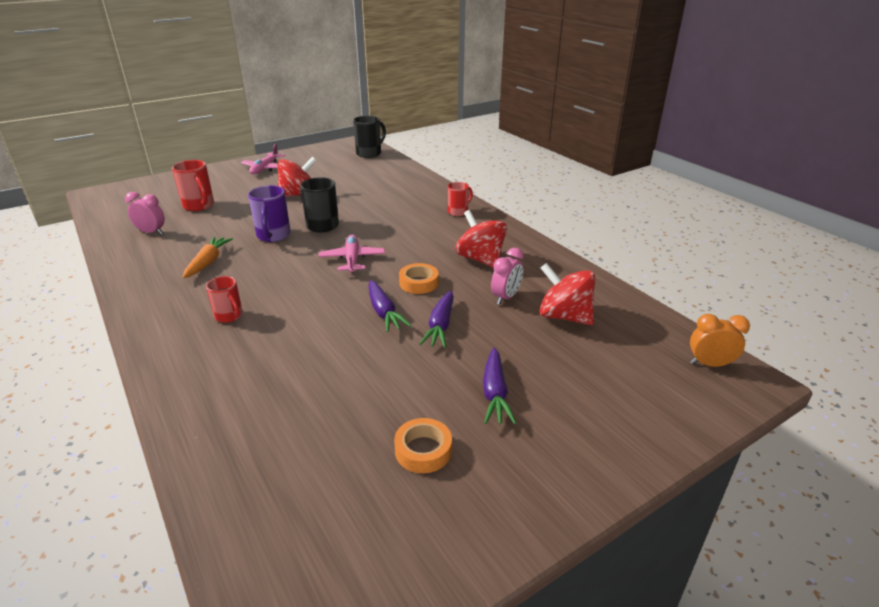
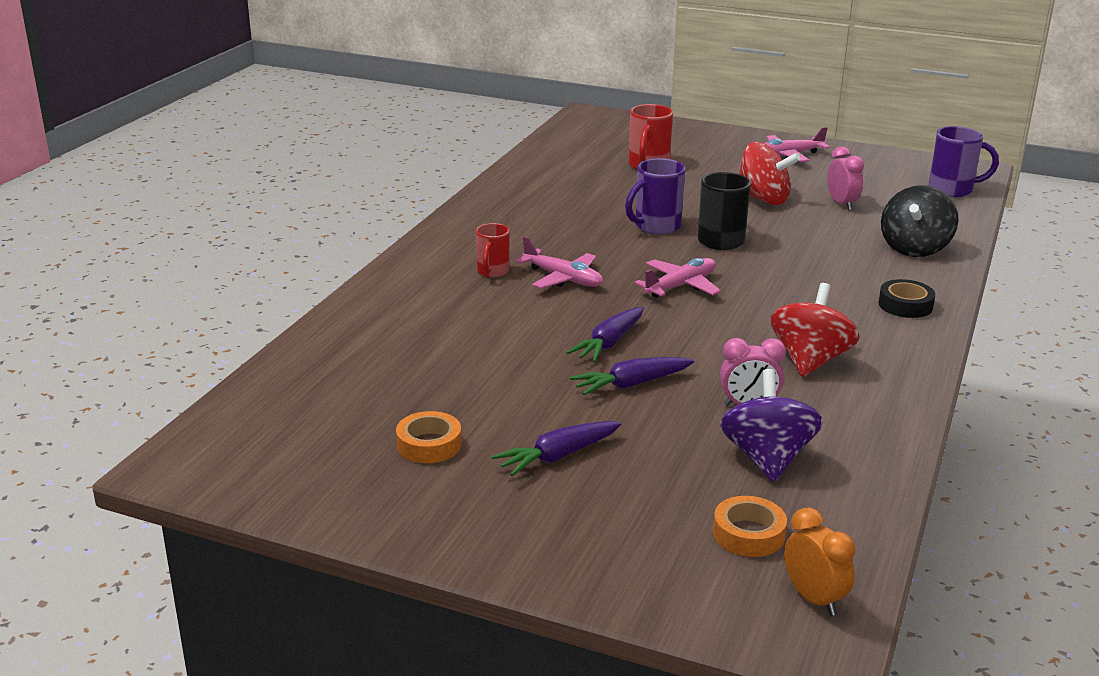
camera: 55 degrees right, 5 degrees down
(151, 232) = (565, 172): pink clock -> pink clock (842, 204)
(208, 262) = (559, 221): orange carrot -> none
(282, 293) = (563, 278): none -> pink plane
(369, 153) = (952, 190): black mug -> purple mug
(409, 185) = (914, 248): none -> black spinning top
(419, 283) = (694, 341): orange tape -> orange tape (748, 534)
(458, 212) = (905, 305): red mug -> black tape
(564, 316) = (767, 458): red spinning top -> purple spinning top

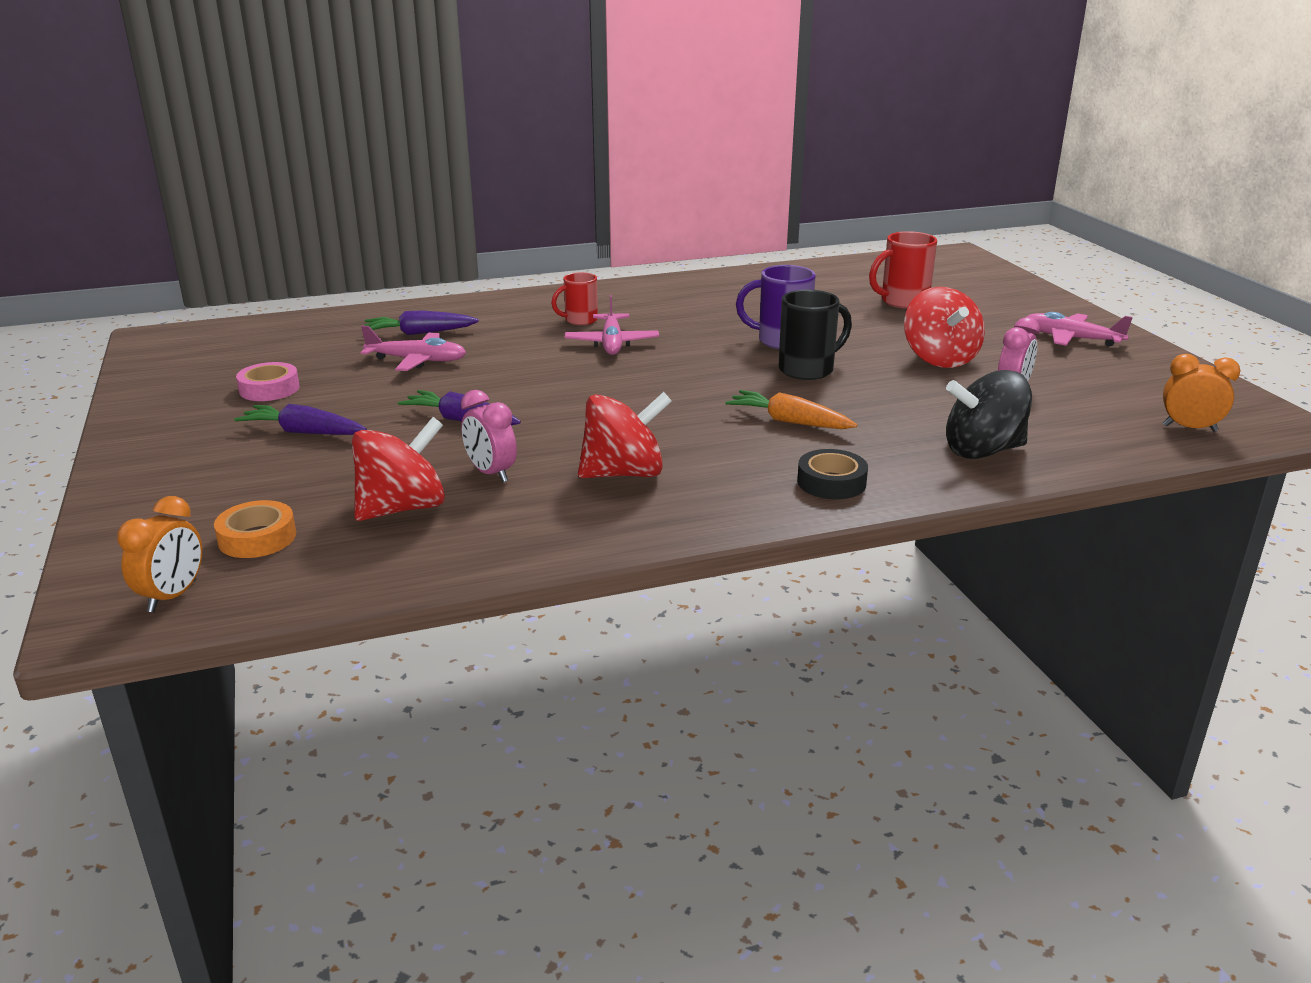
camera: 50 degrees right, 0 degrees up
(429, 444) = (269, 389): orange tape -> pink tape
(608, 344) = (521, 392): purple carrot -> purple carrot (419, 333)
(680, 286) = (679, 383): pink plane -> pink plane (417, 361)
(767, 458) = (402, 508): purple spinning top -> red spinning top
(798, 280) = (788, 421): none -> orange carrot
(952, 190) = (1189, 428): purple mug -> orange clock

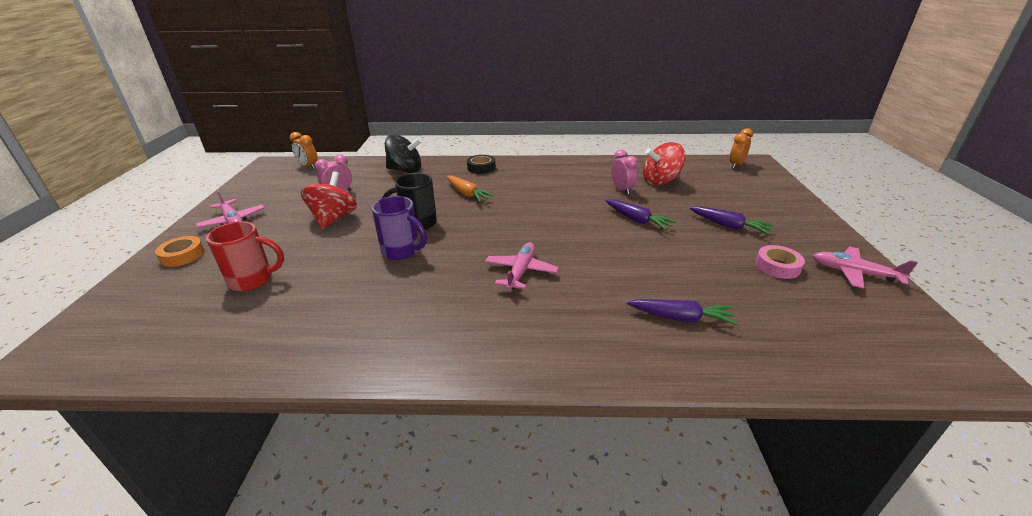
camera: 160 degrees left, 5 degrees up
(257, 538) = (718, 178): orange tape -> orange tape (182, 255)
(417, 361) = (675, 278): pink plane -> pink plane (854, 273)
(580, 320) = (532, 309): red mug -> none
(624, 473) = (562, 182): red spinning top -> none

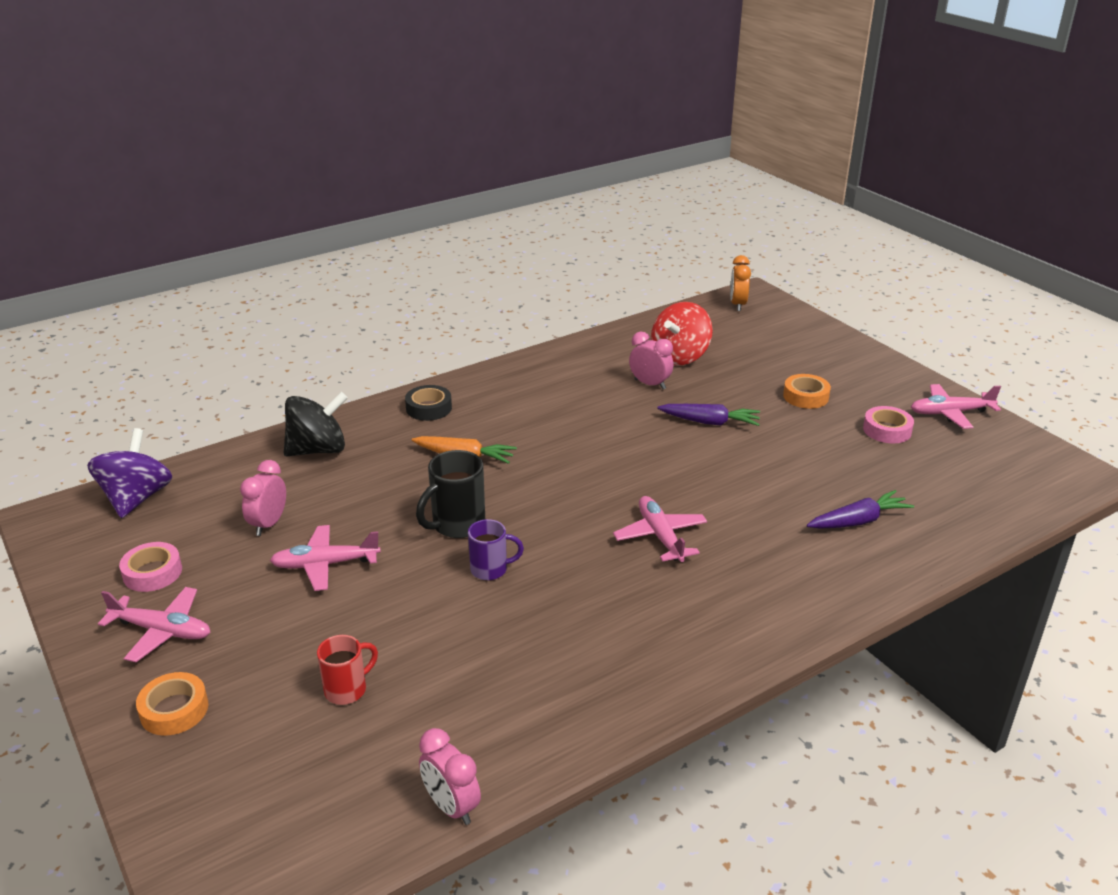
camera: 35 degrees left, 0 degrees up
(196, 369) = (451, 806): none -> pink clock
(253, 280) = (347, 689): red mug -> red mug, size x0.66
(268, 196) = (152, 572): none -> pink tape
(308, 167) = (137, 498): orange clock -> purple spinning top
(334, 219) = (325, 564): red spinning top -> pink plane
(402, 251) = (490, 570): purple mug -> purple mug, size x0.66
(729, 226) = (805, 396): purple carrot -> orange tape

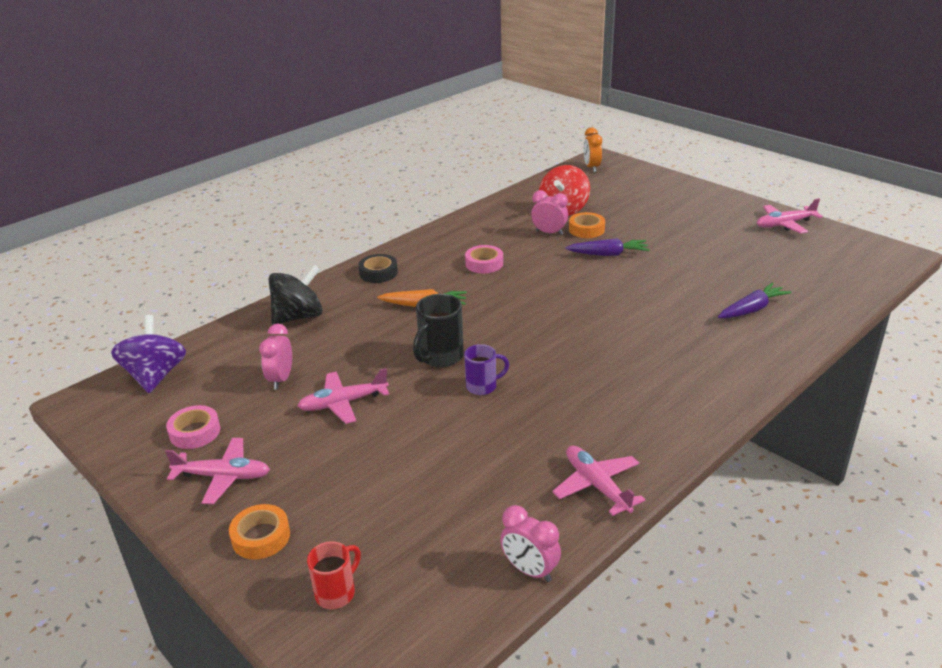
camera: 10 degrees left, 0 degrees up
(347, 689) = (404, 496): red mug -> red mug (336, 593)
(660, 536) = (607, 342): pink plane -> pink plane (597, 485)
(805, 396) = (673, 226): orange tape -> orange tape (586, 229)
(887, 430) = (744, 242): pink tape -> pink tape (484, 264)

